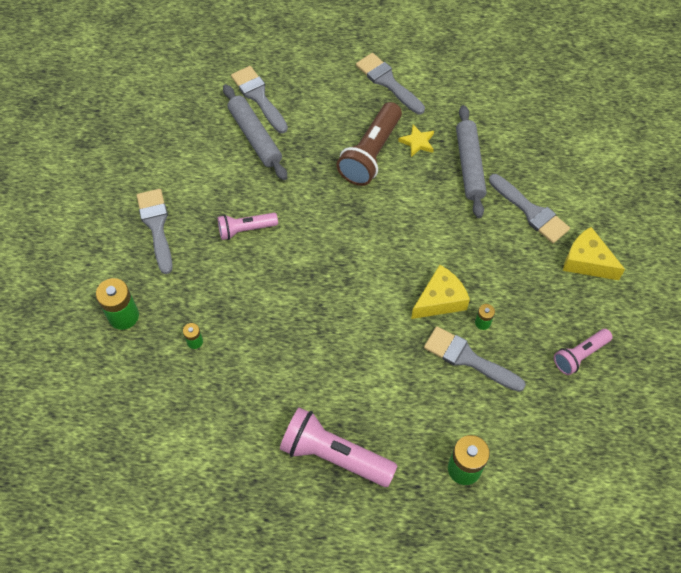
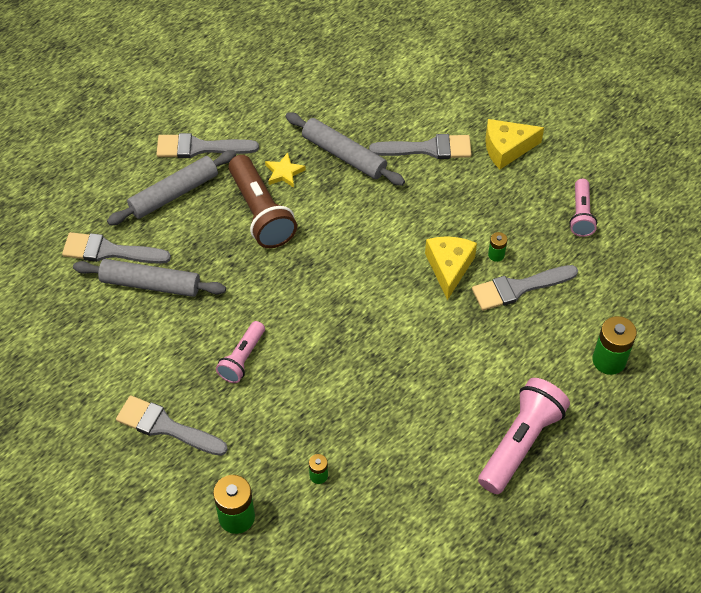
camera: 50 degrees left, 5 degrees down
(334, 455) = (520, 442): pink flashlight -> pink flashlight turned 150 degrees clockwise
(337, 96) = (174, 193): none -> grey rolling pin

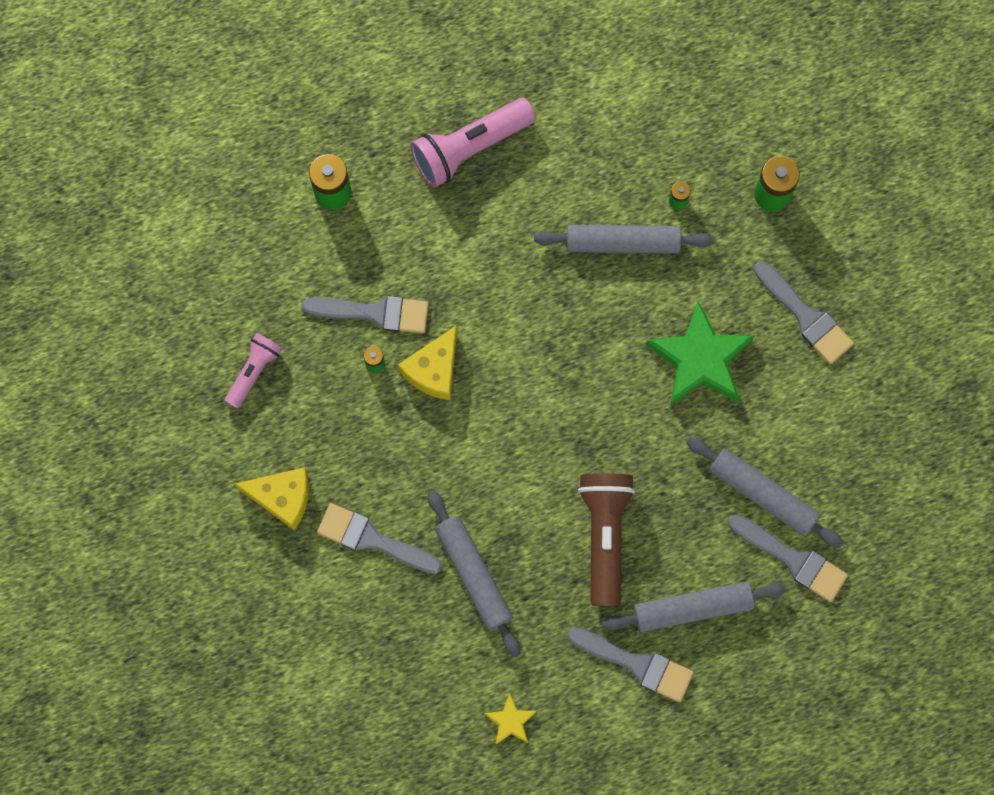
camera: 155 degrees left, 20 degrees up
(242, 358) = (700, 359): pink flashlight -> green star
(284, 172) = (554, 581): yellow star -> yellow star (510, 721)
(349, 420) = (622, 243): none -> grey rolling pin

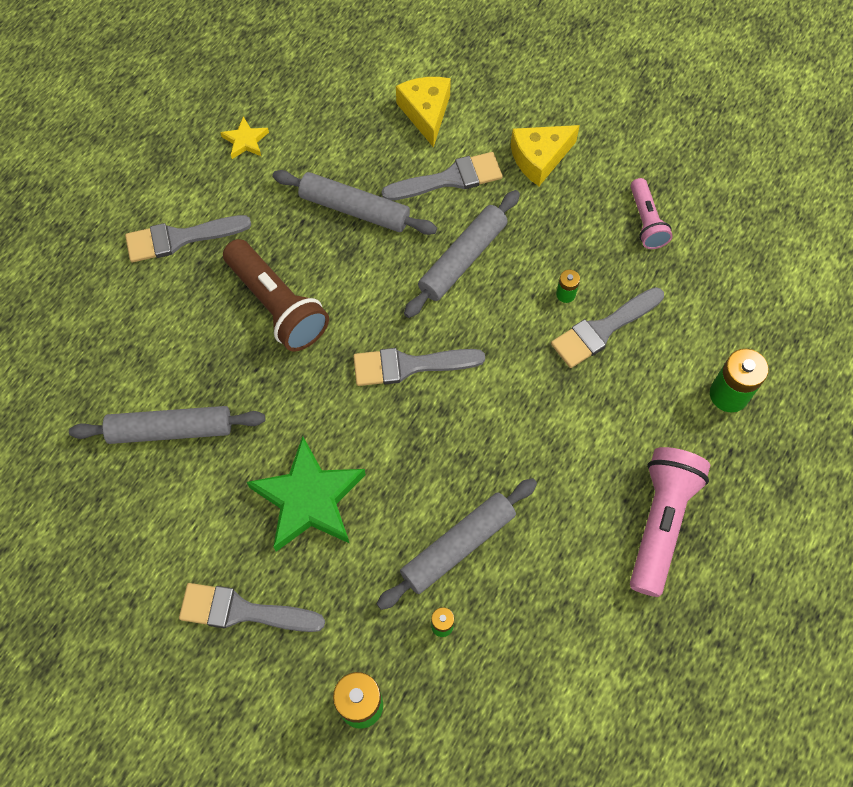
camera: 140 degrees right, 10 degrees down
(434, 370) = (517, 323): yellow cheese -> yellow cheese (426, 113)
(692, 608) = (165, 305): grey rolling pin -> grey rolling pin (462, 259)
(793, 559) = (108, 399): grey brush -> grey brush (409, 365)

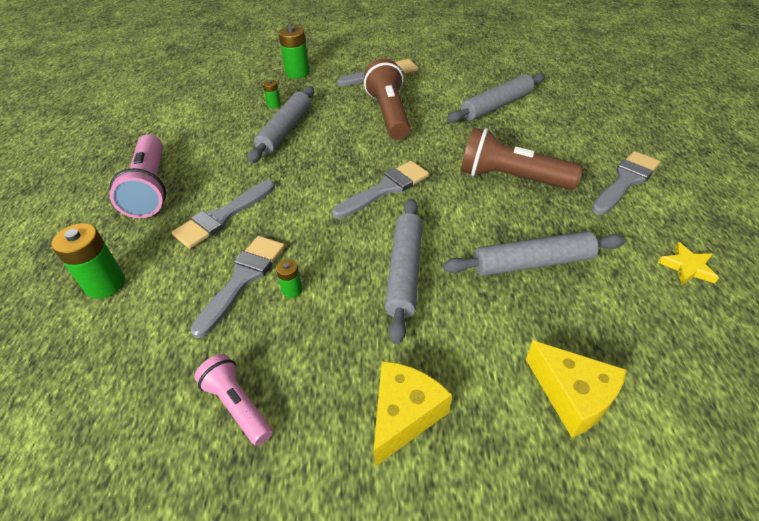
camera: 150 degrees right, 20 degrees down
(309, 499) = (389, 114): green star -> brown flashlight
(449, 179) = (478, 335): grey brush -> grey brush (222, 217)

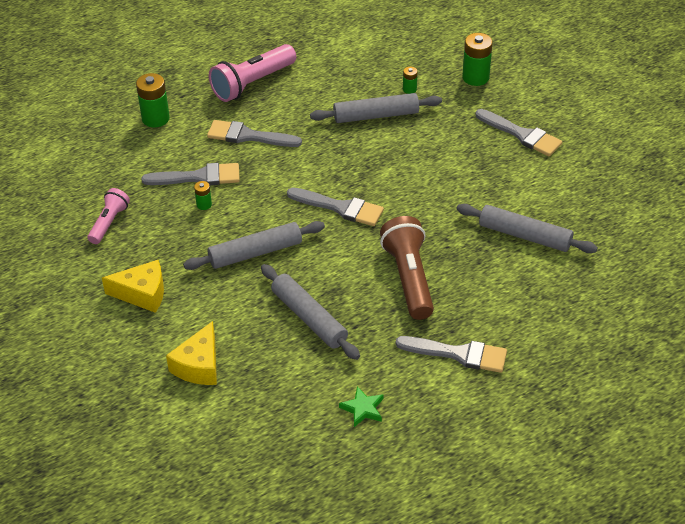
camera: 60 degrees right, 0 degrees up
(389, 114) = (452, 168): brown flashlight -> none
(687, 267) = (363, 409): yellow star -> green star

